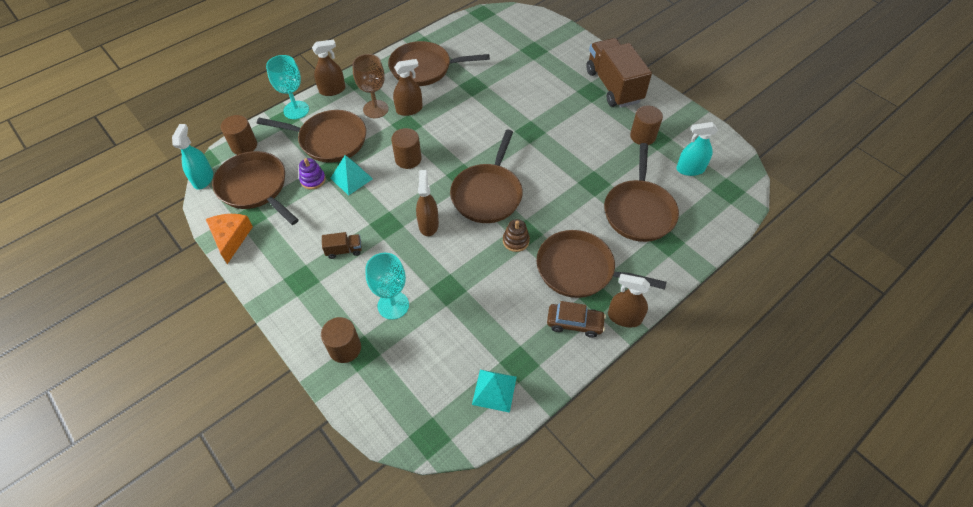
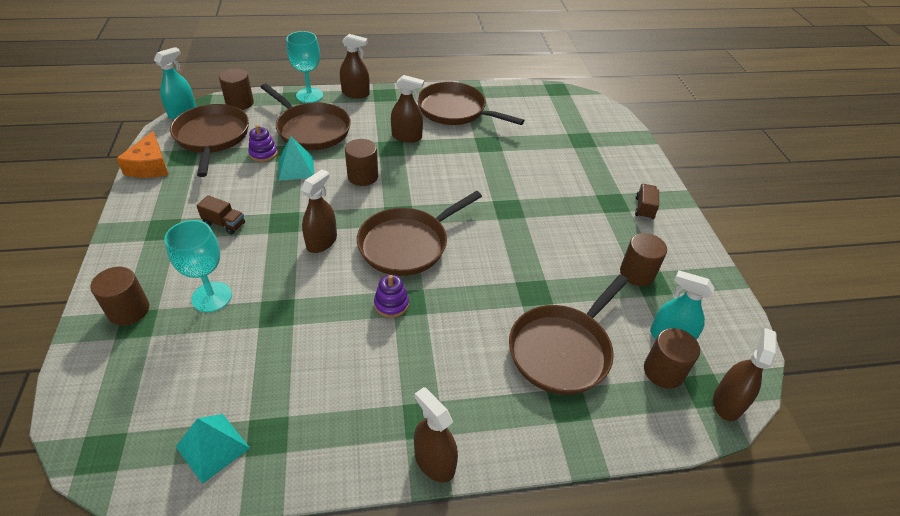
camera: 30 degrees right, 10 degrees down
(231, 238) = (150, 166): orange cheese -> orange cheese turned 150 degrees clockwise
(375, 109) = (377, 123): brown goblet -> none
(516, 241) = (391, 304): brown stacking toy -> purple stacking toy
(574, 323) = (370, 430): brown car -> none
(579, 269) = (432, 373): brown pan -> none
(613, 86) = (644, 208): brown truck -> brown truck, size x0.42
(701, 192) = (663, 371): none -> brown cylinder
(744, 191) = (727, 402): none -> brown spray bottle

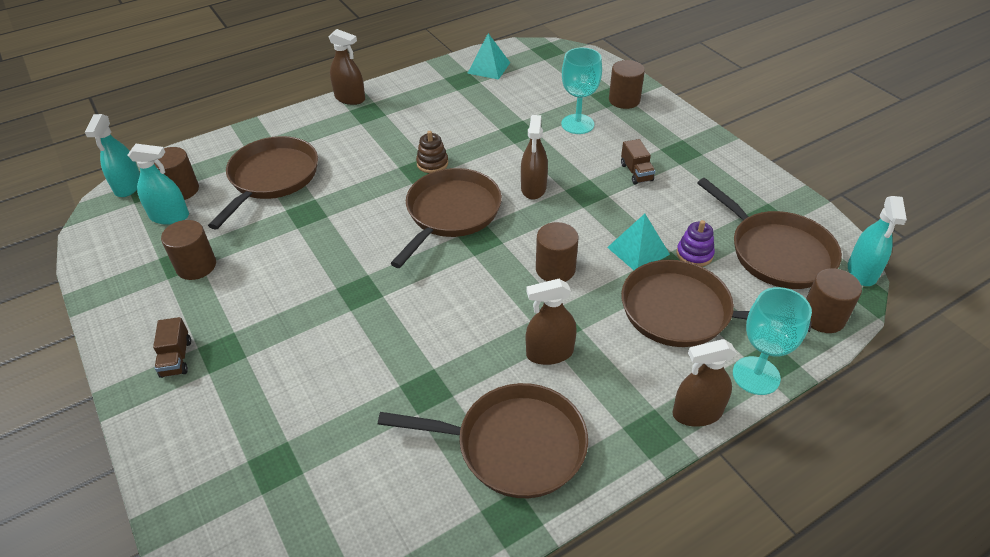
camera: 160 degrees right, 0 degrees up
(150, 166) = (782, 196): orange cheese -> none
(224, 224) = (636, 172): brown truck -> brown truck turned 105 degrees counterclockwise
(391, 304) = (432, 163): purple stacking toy -> brown stacking toy
(727, 402) = (128, 186): brown spray bottle -> turquoise spray bottle

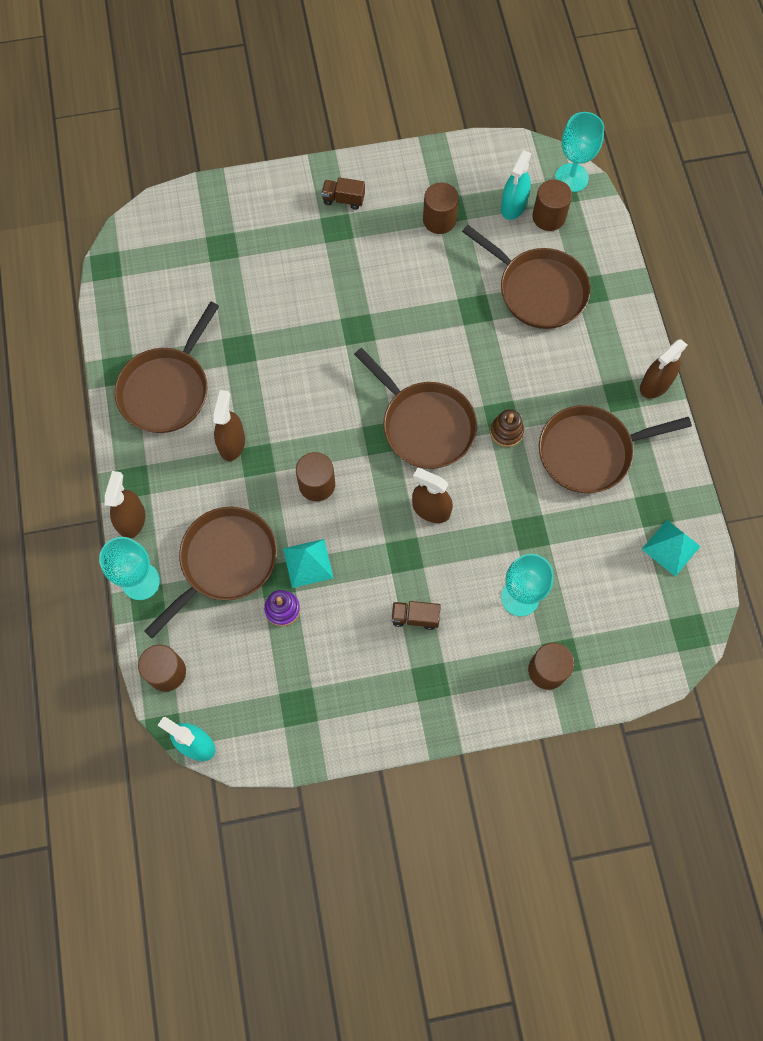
camera: 110 degrees right, 25 degrees up
(128, 186) = (571, 178): turquoise spray bottle -> turquoise goblet
(777, 252) = (252, 684): brown pan -> brown pan (589, 452)

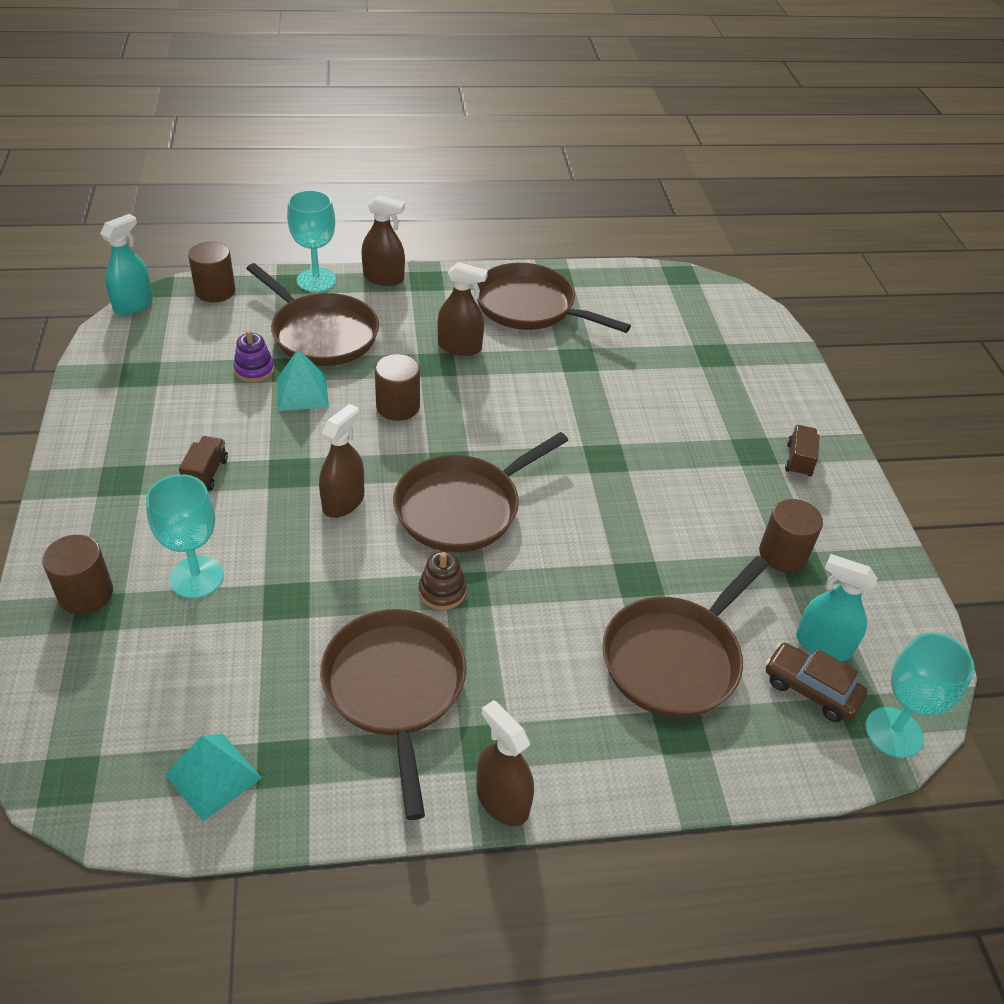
camera: 90 degrees right, 25 degrees down
(548, 217) = (810, 689): brown cylinder -> brown car

